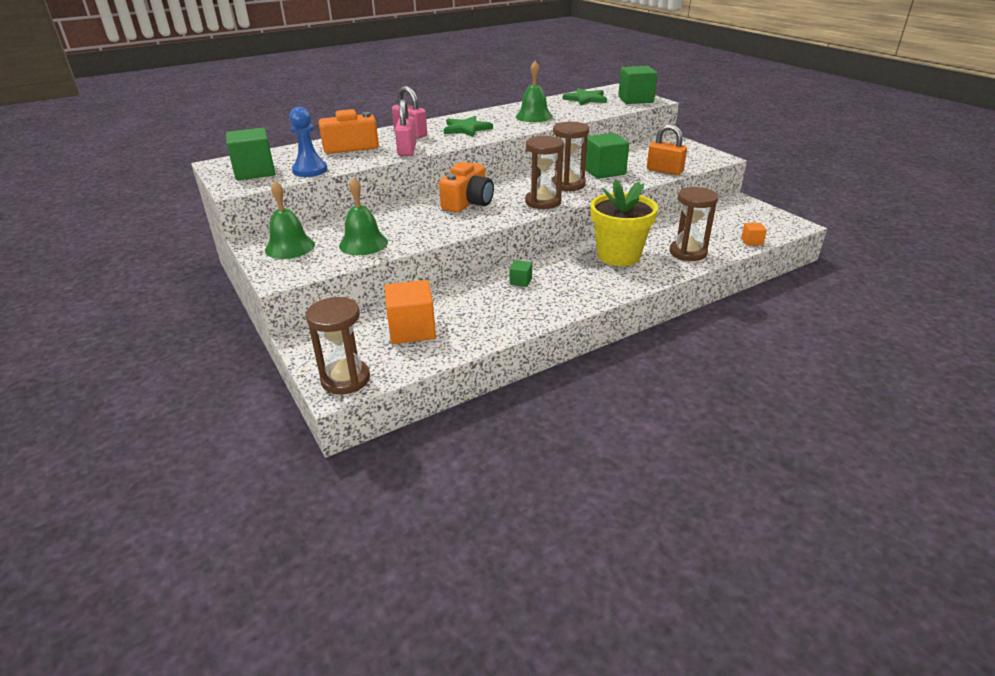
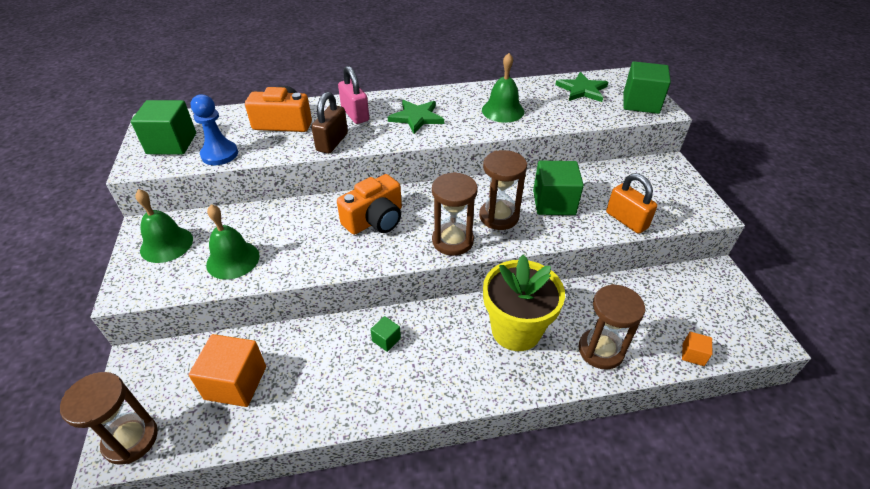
camera: 20 degrees right, 10 degrees up
(407, 150) = (332, 142): pink padlock -> brown padlock

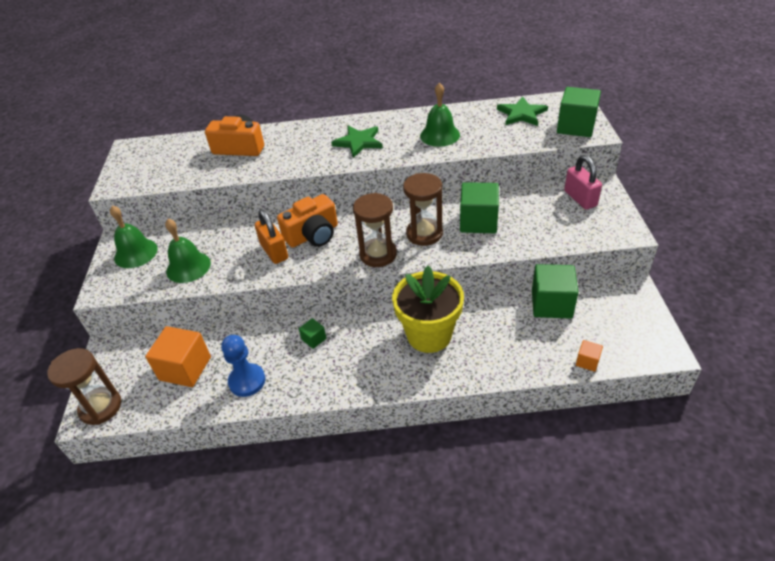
camera: 10 degrees right, 0 degrees up
(172, 143) = (143, 166): green cube -> green cube (551, 304)
(219, 154) = (182, 176): blue pawn -> blue pawn (247, 381)
(332, 142) = (279, 165): brown padlock -> none
(355, 114) = (303, 139): pink padlock -> pink padlock (580, 198)
(601, 350) = (502, 355): brown hourglass -> none
(626, 220) = (543, 238): orange padlock -> orange padlock (274, 252)

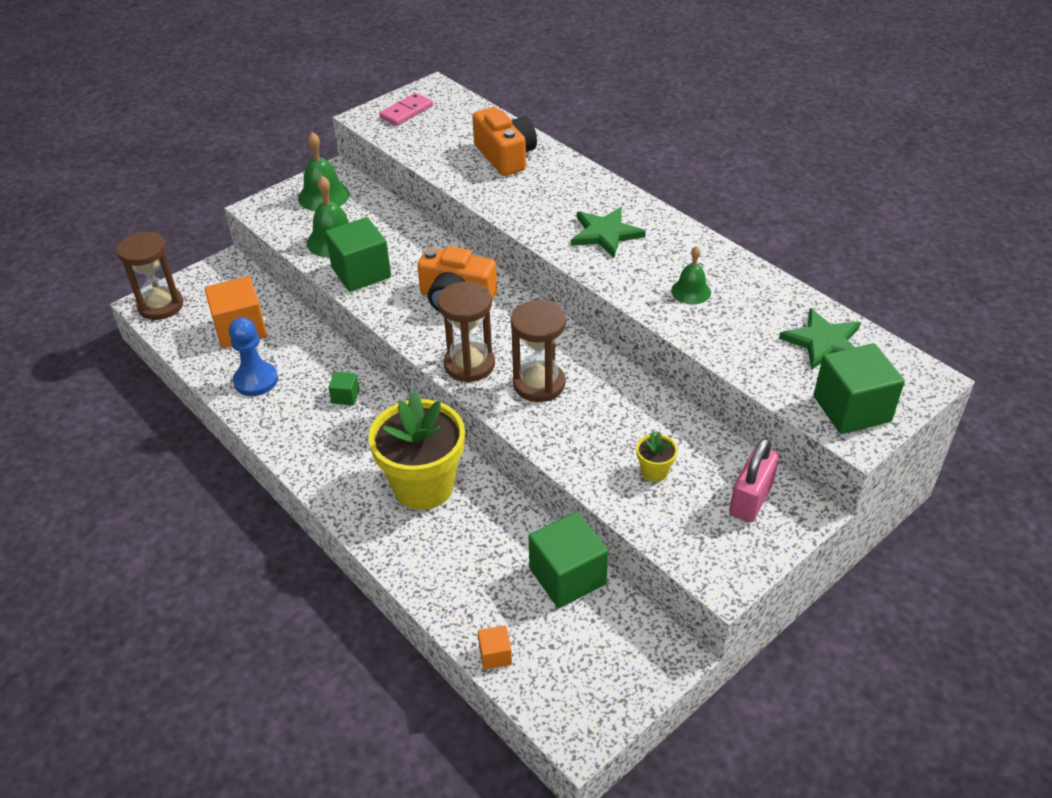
camera: 50 degrees right, 0 degrees up
(136, 167) = (406, 112): none -> pink domino
(274, 252) = (405, 285): orange padlock -> none
(440, 135) = (691, 291): green bell -> green bell, size x0.64
(478, 221) = (605, 420): green cube -> green cube (361, 272)
(533, 221) = (654, 471): none -> yellow flower pot

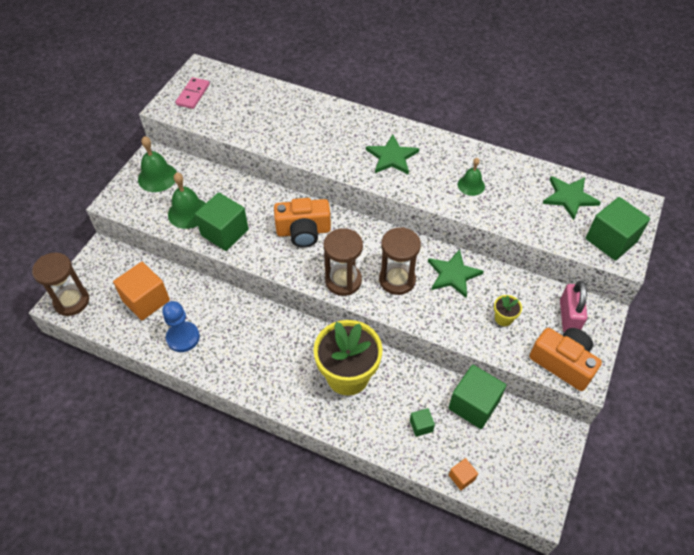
camera: 25 degrees left, 10 degrees up
(345, 396) = (255, 327): green cube -> green cube (421, 426)
(505, 156) = (287, 113): orange camera -> orange camera (563, 363)
(618, 400) = (453, 274): none -> green star

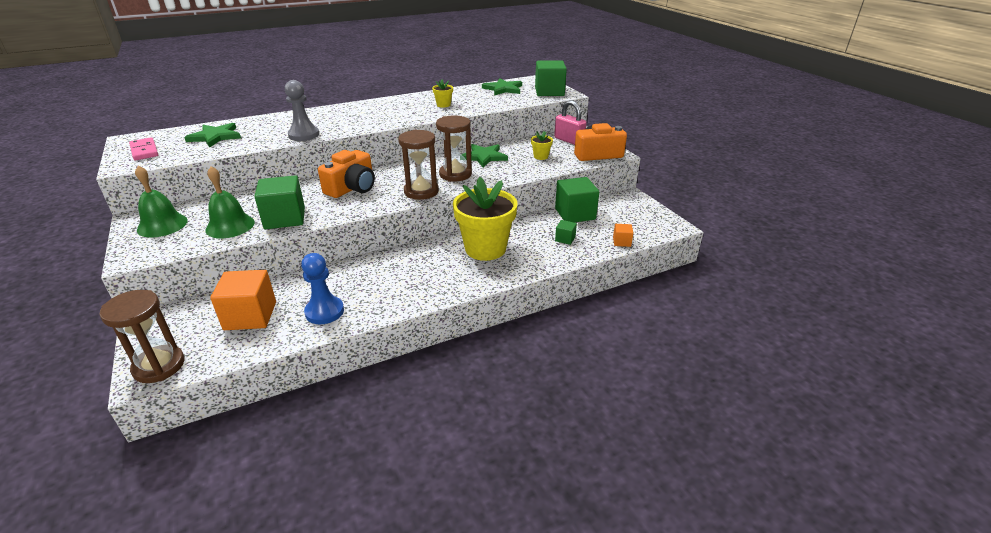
camera: 50 degrees left, 20 degrees down
(306, 151) = (304, 135): none -> grey pawn
(392, 157) = (373, 115): green star -> green star (215, 137)
(471, 185) = (443, 105): green bell -> yellow flower pot

